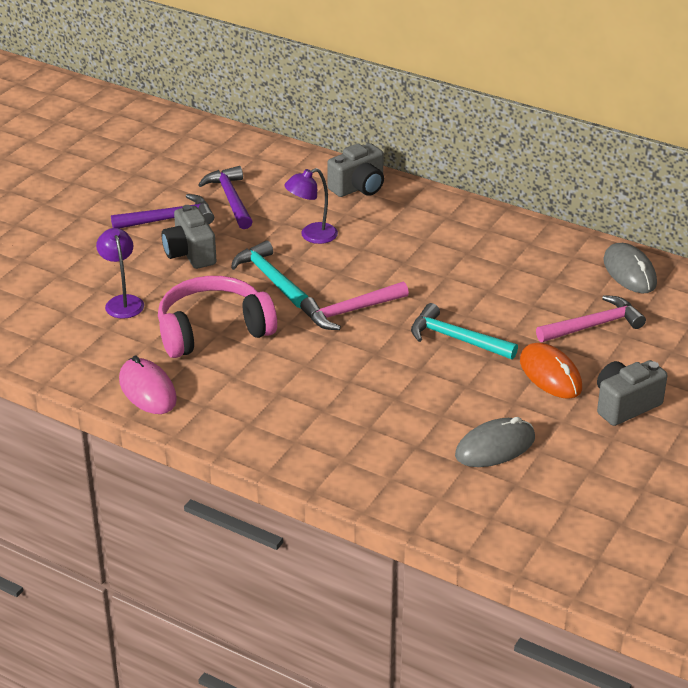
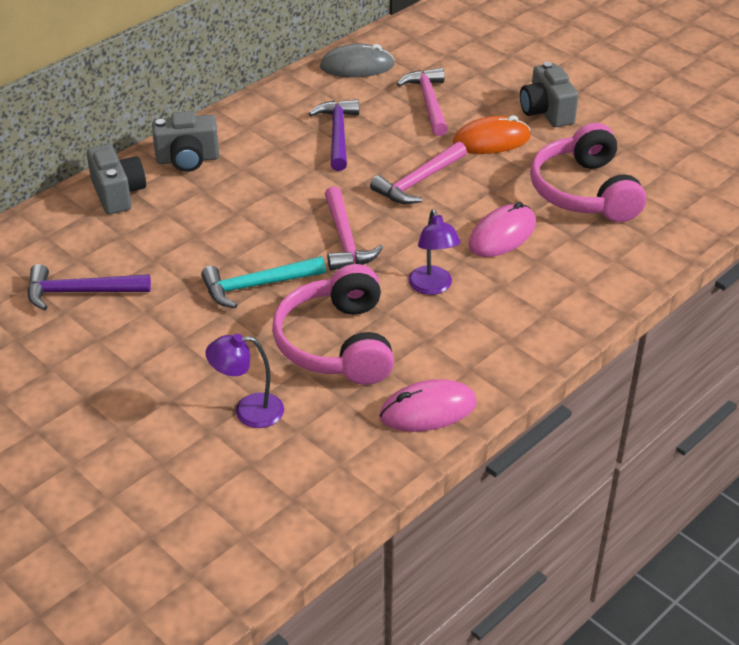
camera: 75 degrees left, 5 degrees up
(168, 219) = (92, 349): purple hammer -> purple hammer (337, 135)
(190, 254) = (177, 341): grey camera -> grey camera (188, 159)
(312, 236) = (193, 242): purple lamp -> purple lamp (432, 287)
(398, 401) = (502, 235): none -> pink mouse
(456, 339) = (418, 181): turquoise hammer -> pink hammer
(495, 447) = (585, 192): grey mouse -> pink headphones

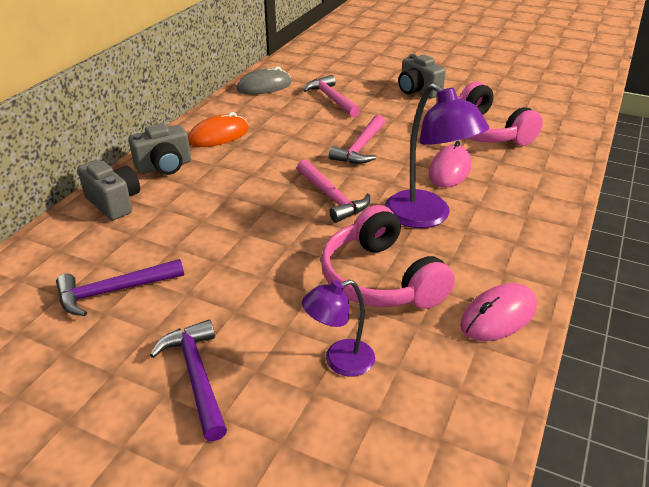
camera: 20 degrees left, 5 degrees down
(257, 286) = (280, 248): turquoise hammer -> none
(337, 135) = (278, 129): purple hammer -> purple hammer (196, 377)
(432, 287) = (426, 217): purple lamp -> purple lamp, size x1.72
(491, 140) = (394, 113): orange mouse -> orange mouse (218, 135)

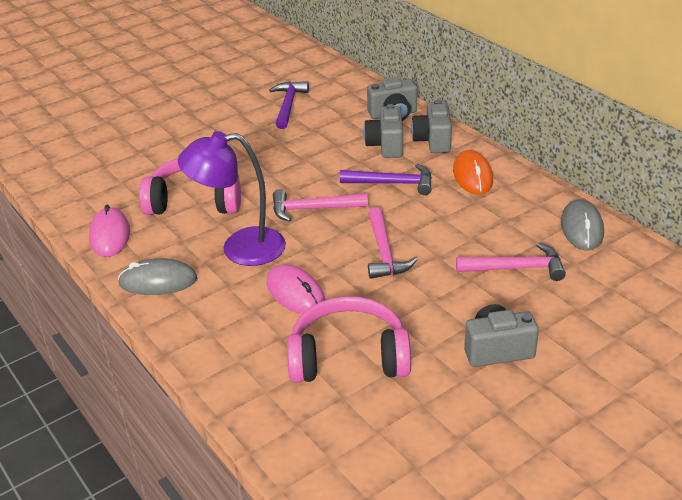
camera: 120 degrees right, 0 degrees up
(187, 190) = (386, 145): none -> grey camera
(196, 377) = (190, 120): purple hammer -> purple hammer (392, 183)
(339, 361) = (149, 164): purple lamp -> none
(361, 147) = (384, 252): pink hammer -> pink hammer turned 150 degrees counterclockwise
(519, 245) = (158, 281): none -> grey mouse

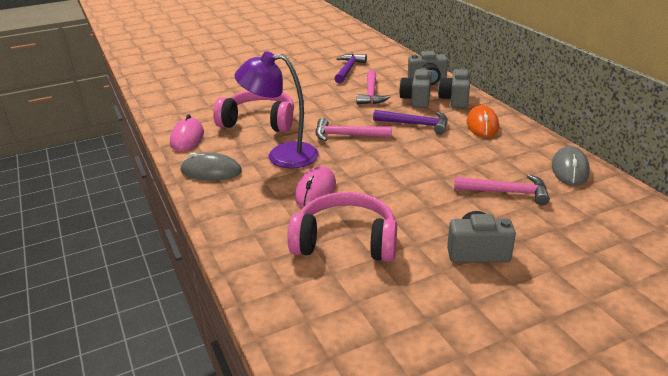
camera: 10 degrees right, 5 degrees down
(295, 293) = (315, 190): pink mouse -> pink mouse turned 45 degrees clockwise
(384, 252) = (396, 169): pink hammer -> pink hammer (371, 93)

